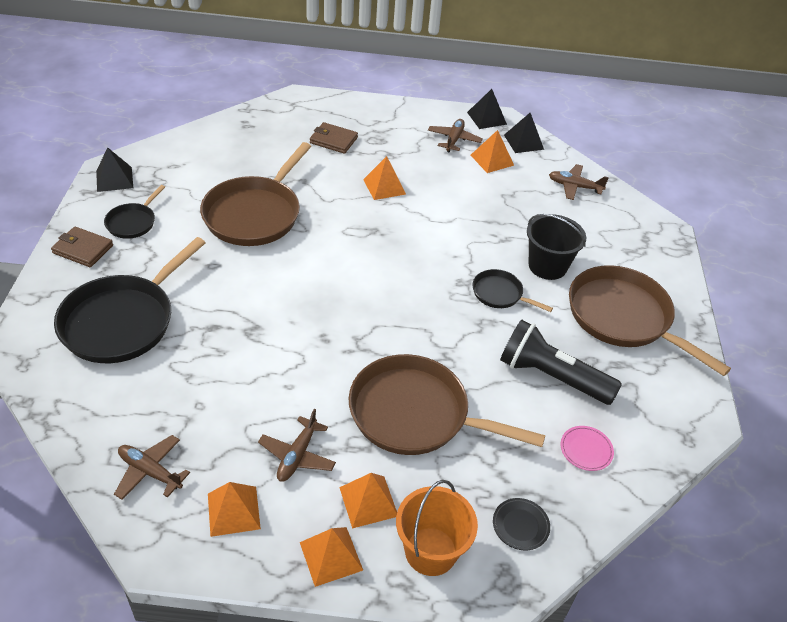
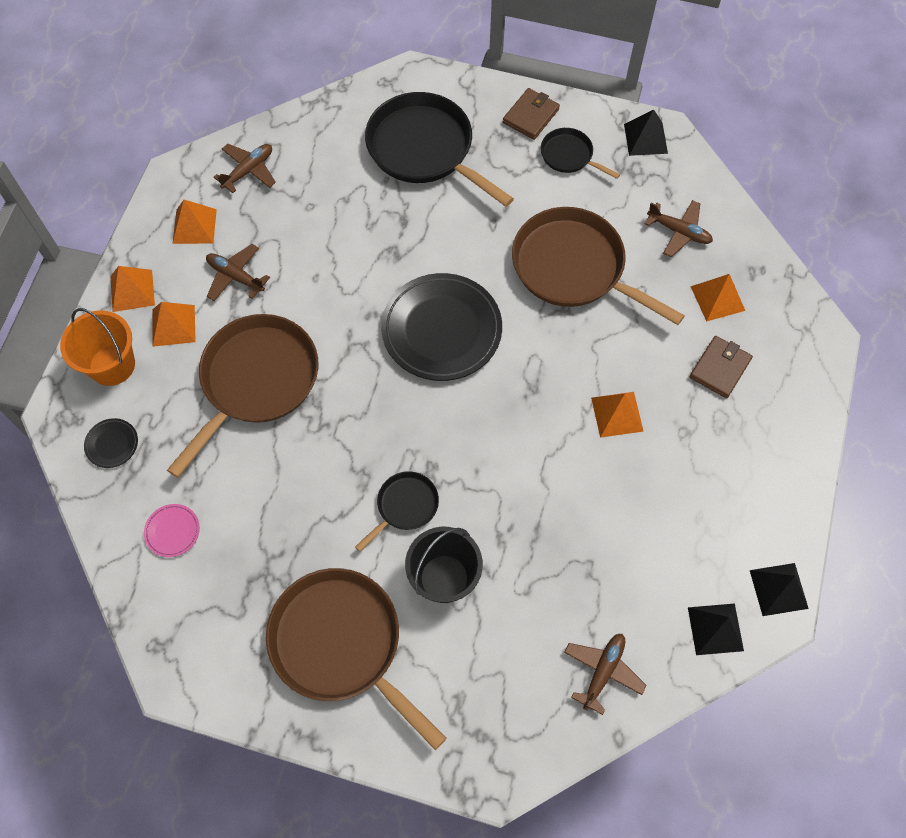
camera: 105 degrees right, 20 degrees up
(331, 288) = (441, 330): none -> black plate
(454, 140) = (721, 526): brown plane -> brown plane (679, 232)
(492, 160) = (671, 568): orange pyramid -> orange pyramid (717, 298)
(551, 376) = (272, 527): black flashlight -> none
(623, 317) = (341, 644): brown pan -> brown pan turned 105 degrees counterclockwise

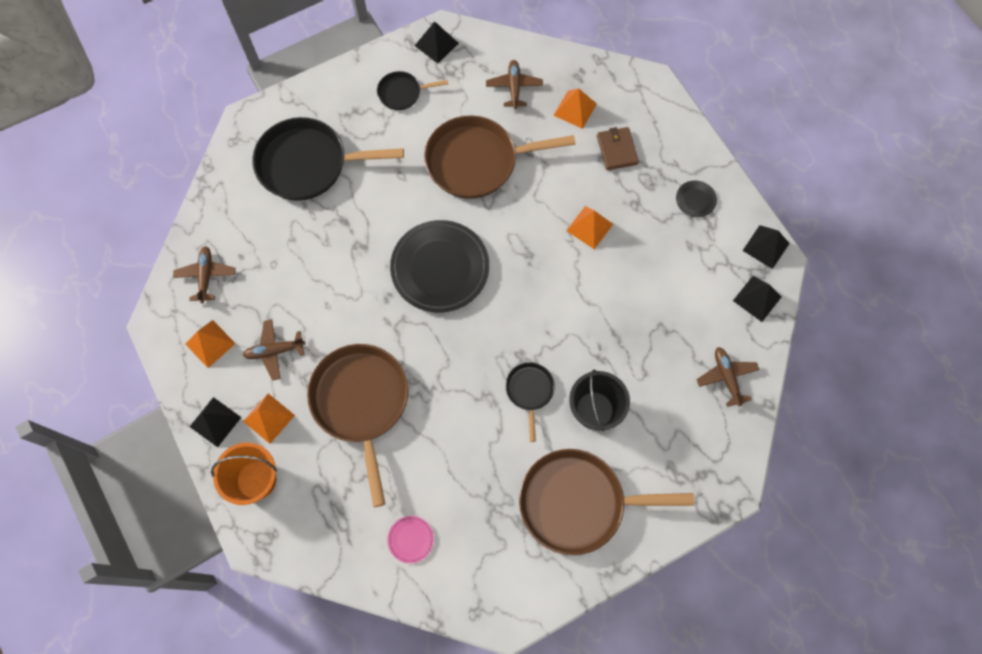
camera: 45 degrees left, 5 degrees up
(112, 444) = (313, 527): black plate -> black plate (695, 200)
(132, 290) = (215, 422): orange pyramid -> black pyramid
(531, 116) = (352, 87): brown wallet -> none
(679, 232) = (514, 87): brown plane -> brown plane turned 75 degrees counterclockwise

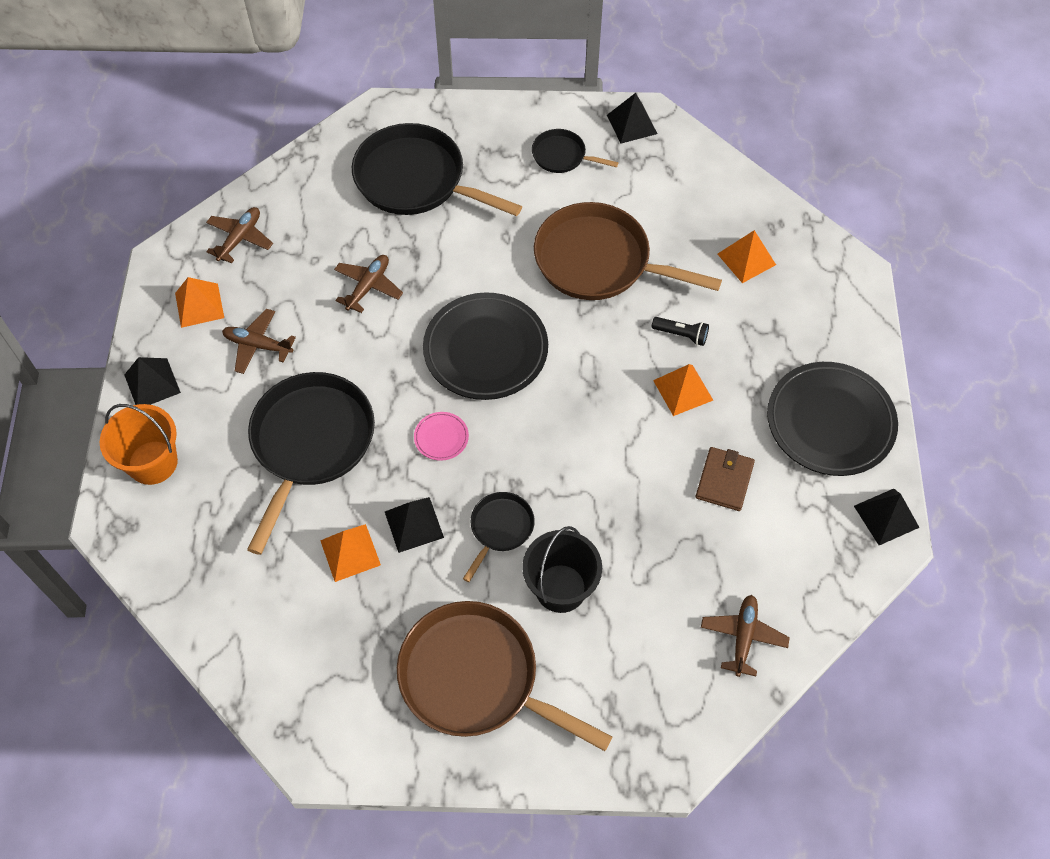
camera: 30 degrees right, 10 degrees down
(268, 418) = (207, 408): orange pyramid -> orange pyramid (350, 552)
(361, 402) = (310, 443): brown pan -> black pan
(410, 539) = (267, 612): pink plate -> pink plate (441, 438)
(514, 87) = (690, 205): brown plane -> brown plane (368, 286)
(565, 187) = (681, 335): none -> black flashlight
(617, 150) = (768, 324): brown wallet -> brown wallet (724, 480)
(695, 200) = (830, 422): black plate -> black plate, size x2.37
(757, 298) = (838, 569): black pyramid -> black pyramid (414, 524)

